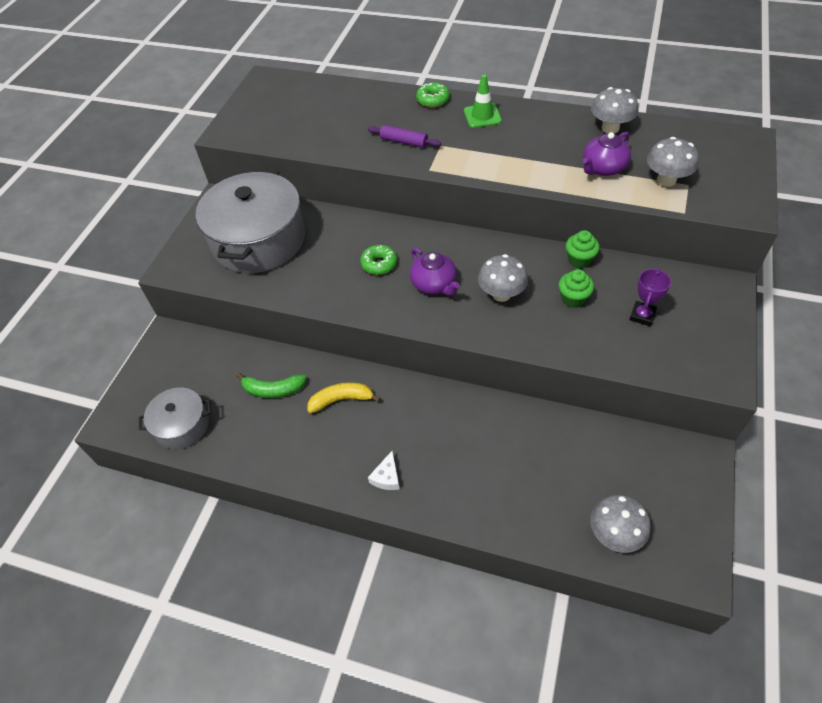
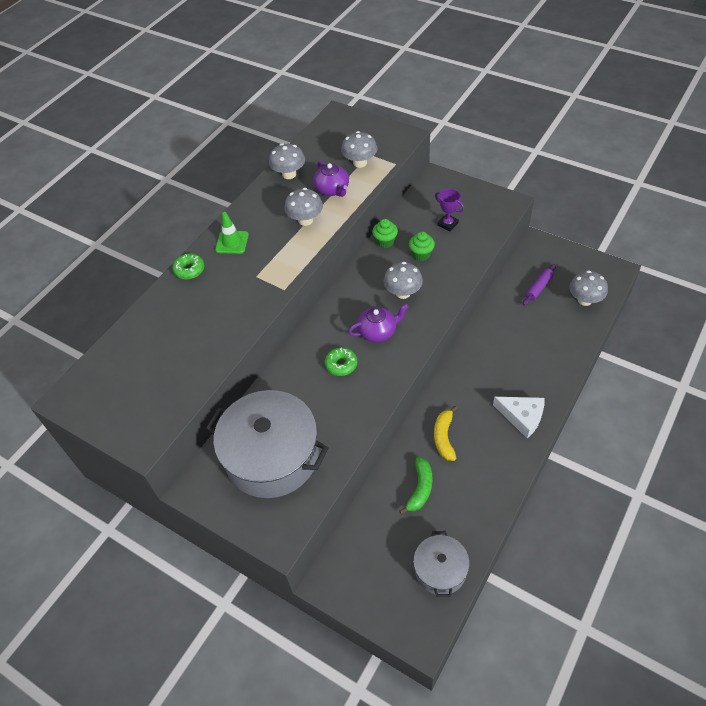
camera: 75 degrees left, 0 degrees up
(386, 477) = (522, 417): white cheese -> white cheese, size x1.68
(404, 142) = (238, 300): purple rolling pin -> purple rolling pin (538, 288)
(540, 159) = (305, 220): none -> grey mushroom

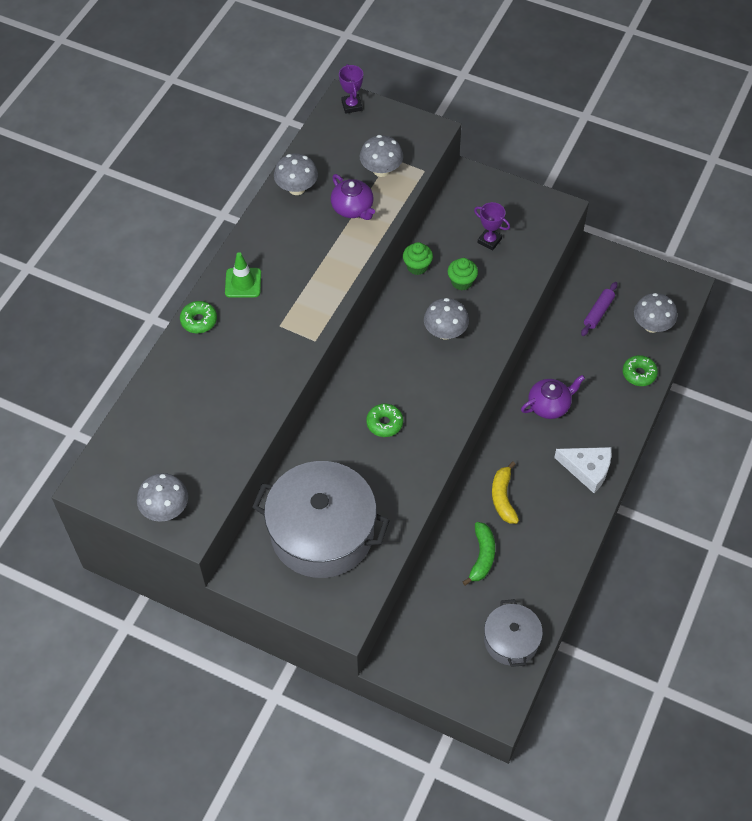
camera: 10 degrees left, 5 degrees up
(305, 220) = (326, 250): grey mushroom -> grey mushroom (165, 509)
(343, 118) = (352, 106): none -> purple trophy
(378, 331) = (422, 381): purple teapot -> purple teapot (549, 405)
(572, 338) = (639, 374): none -> green donut

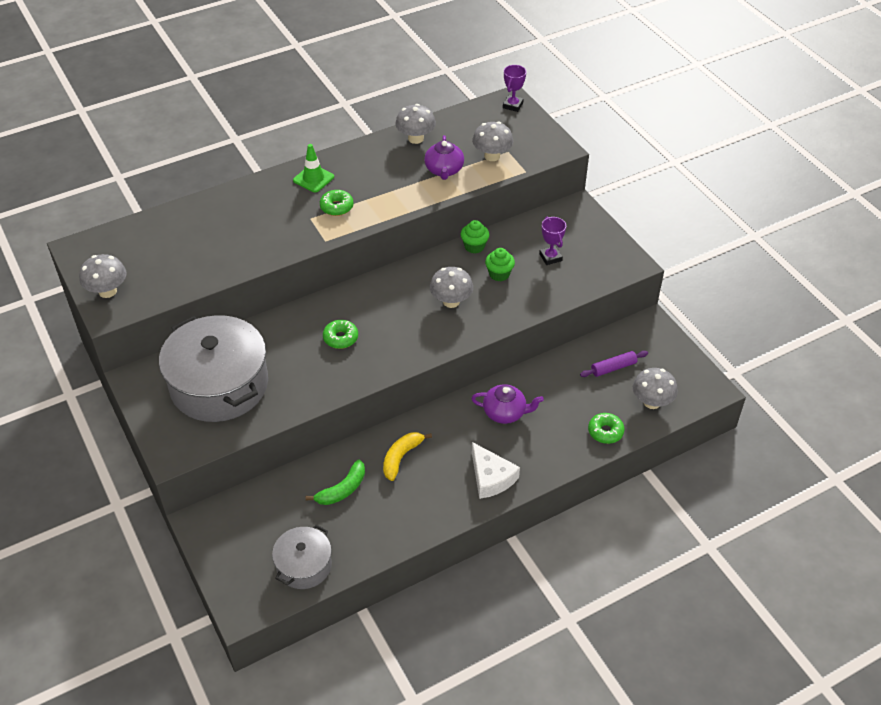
camera: 35 degrees right, 10 degrees down
(199, 321) = (258, 187): green donut -> green donut (336, 207)

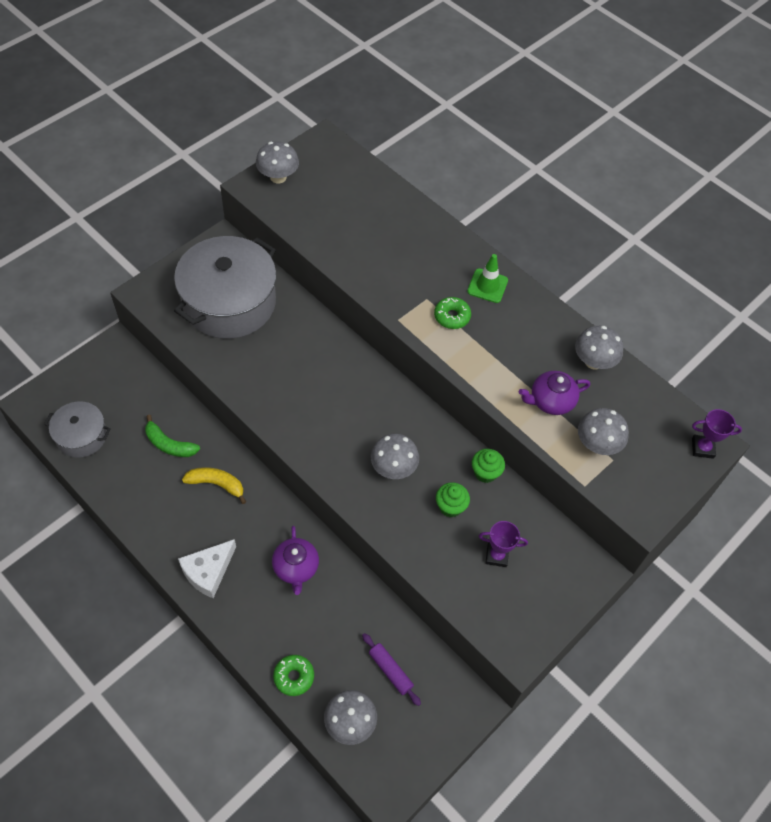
camera: 70 degrees right, 10 degrees up
(340, 338) = (312, 381): green donut -> none
(550, 257) = (496, 556): purple trophy -> purple trophy turned 45 degrees clockwise

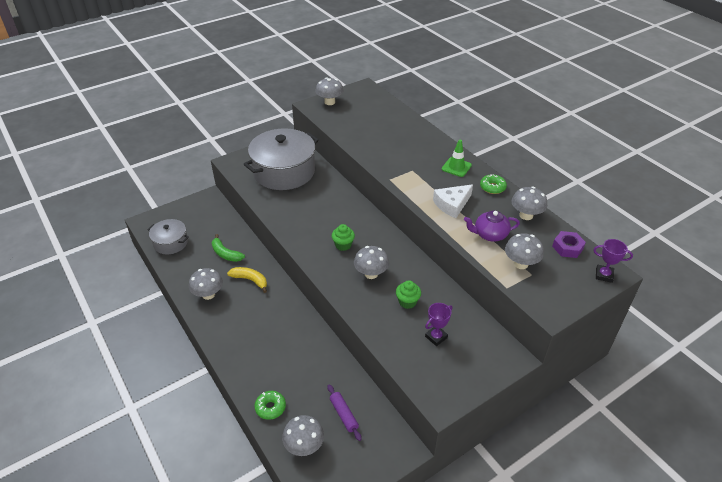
camera: 15 degrees right, 15 degrees down
(163, 516) = (208, 294): none -> grey mushroom
(208, 571) = (229, 331): white cheese -> white cheese (452, 204)
(296, 568) = (291, 337): purple teapot -> none
(452, 316) = (427, 181): green donut -> green donut (492, 187)
(485, 473) = (438, 284): green cupcake -> green cupcake (343, 245)
(496, 556) = (436, 337): purple trophy -> purple trophy turned 60 degrees counterclockwise
(653, 409) = (567, 247): none -> purple nut

